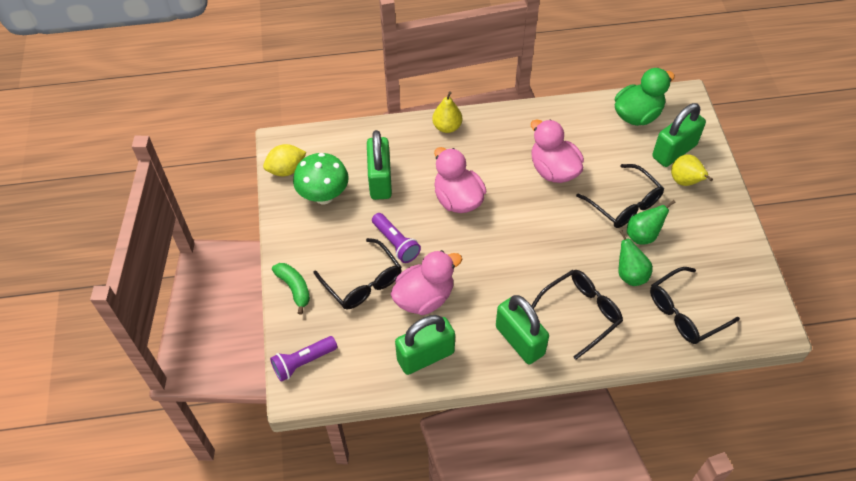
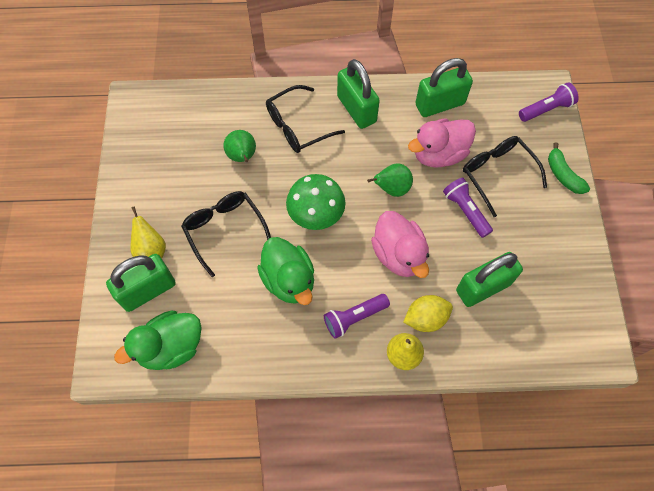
camera: 175 degrees left, 10 degrees up
(286, 169) = (591, 313): yellow lemon -> yellow lemon (425, 318)
(324, 196) = (544, 274): green mushroom -> green mushroom (316, 216)
(380, 180) = (483, 287): green padlock -> green padlock turned 60 degrees clockwise
(491, 148) = (354, 318): none -> purple flashlight
(553, 170) = (289, 280): pink duck -> green duck
(643, 235) = (217, 194): green pear -> green pear (392, 188)
(684, 313) = (205, 118): black glasses -> none

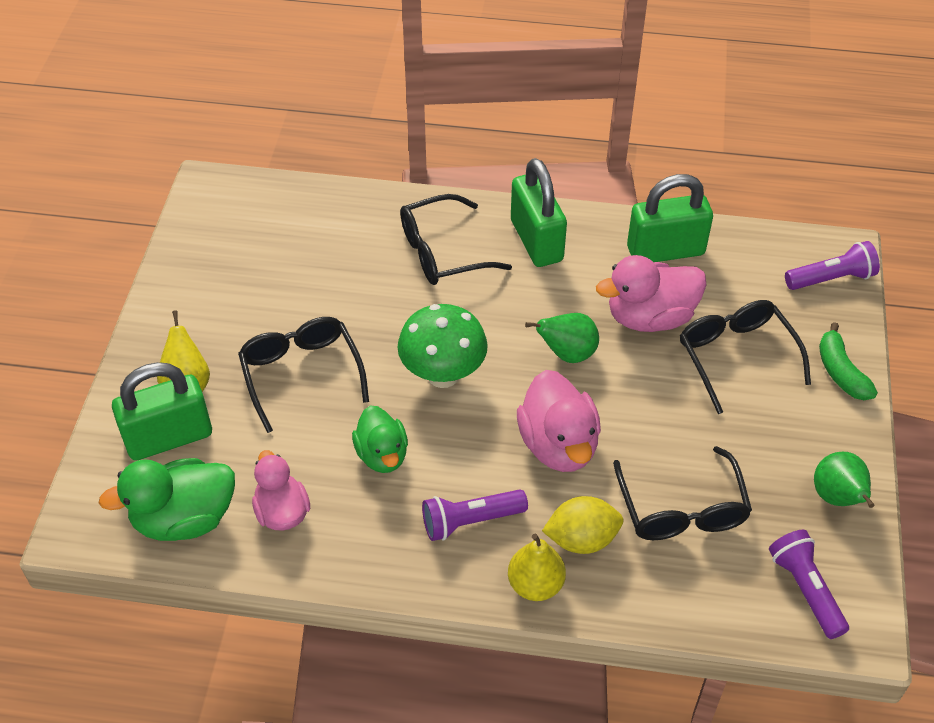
camera: 10 degrees right, 15 degrees down
(233, 331) = (282, 512): none -> pink duck
(242, 157) = (351, 281): green pear -> green pear (838, 498)
(289, 280) = (382, 455): green duck -> green duck, size x0.67
(465, 211) = (675, 400): purple flashlight -> purple flashlight (805, 589)
(483, 287) = (682, 509): green padlock -> black glasses

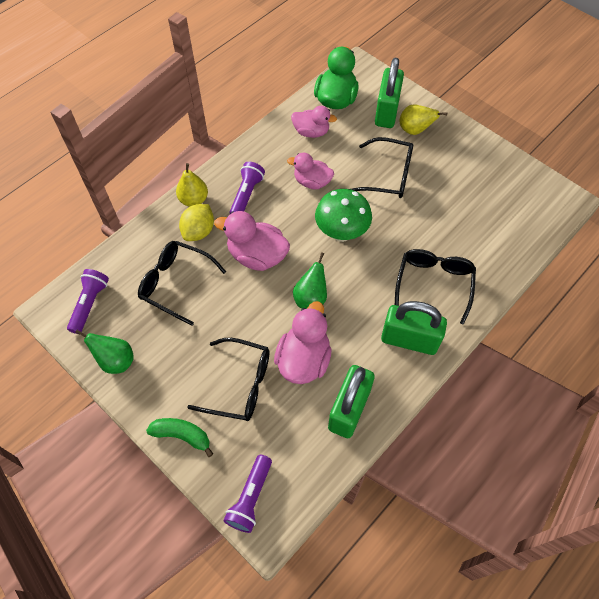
camera: 125 degrees right, 10 degrees up
(382, 455) = (312, 182): green duck -> pink duck
(805, 589) = (90, 304): purple flashlight -> purple flashlight turned 90 degrees counterclockwise

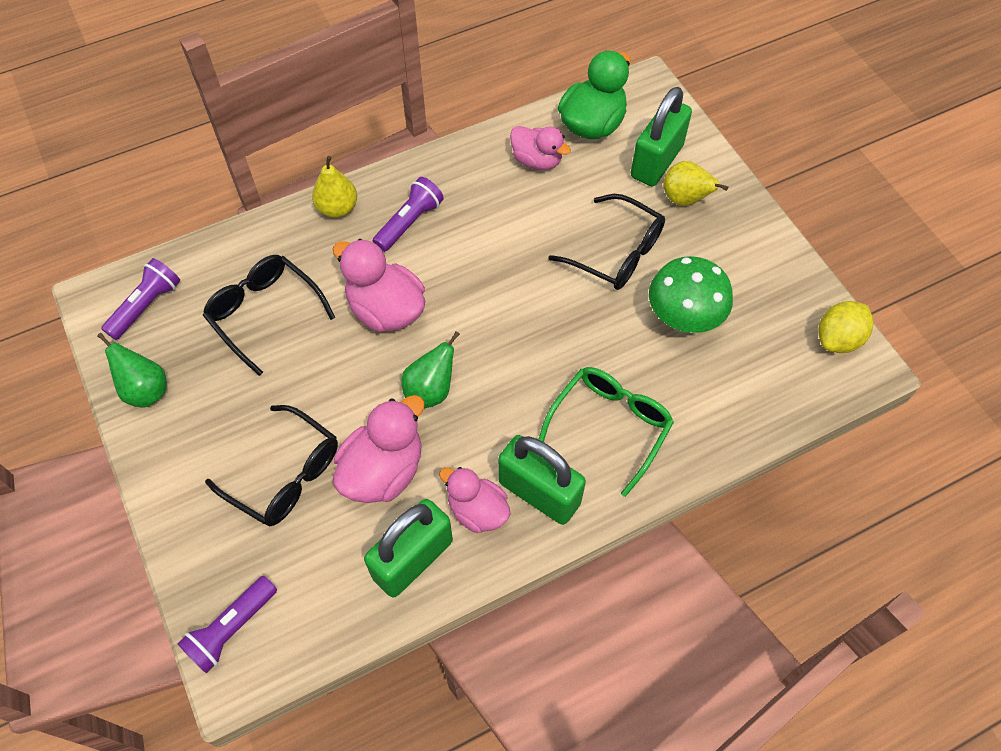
camera: 20 degrees right, 0 degrees up
(182, 435) = (183, 516): green banana -> none
(199, 231) = (325, 253): yellow lemon -> yellow lemon (838, 339)
(312, 182) = (506, 230): pink duck -> pink duck (477, 510)
(341, 233) = (514, 313): green mushroom -> green mushroom (683, 319)
(434, 284) = (610, 426): black glasses -> green glasses

